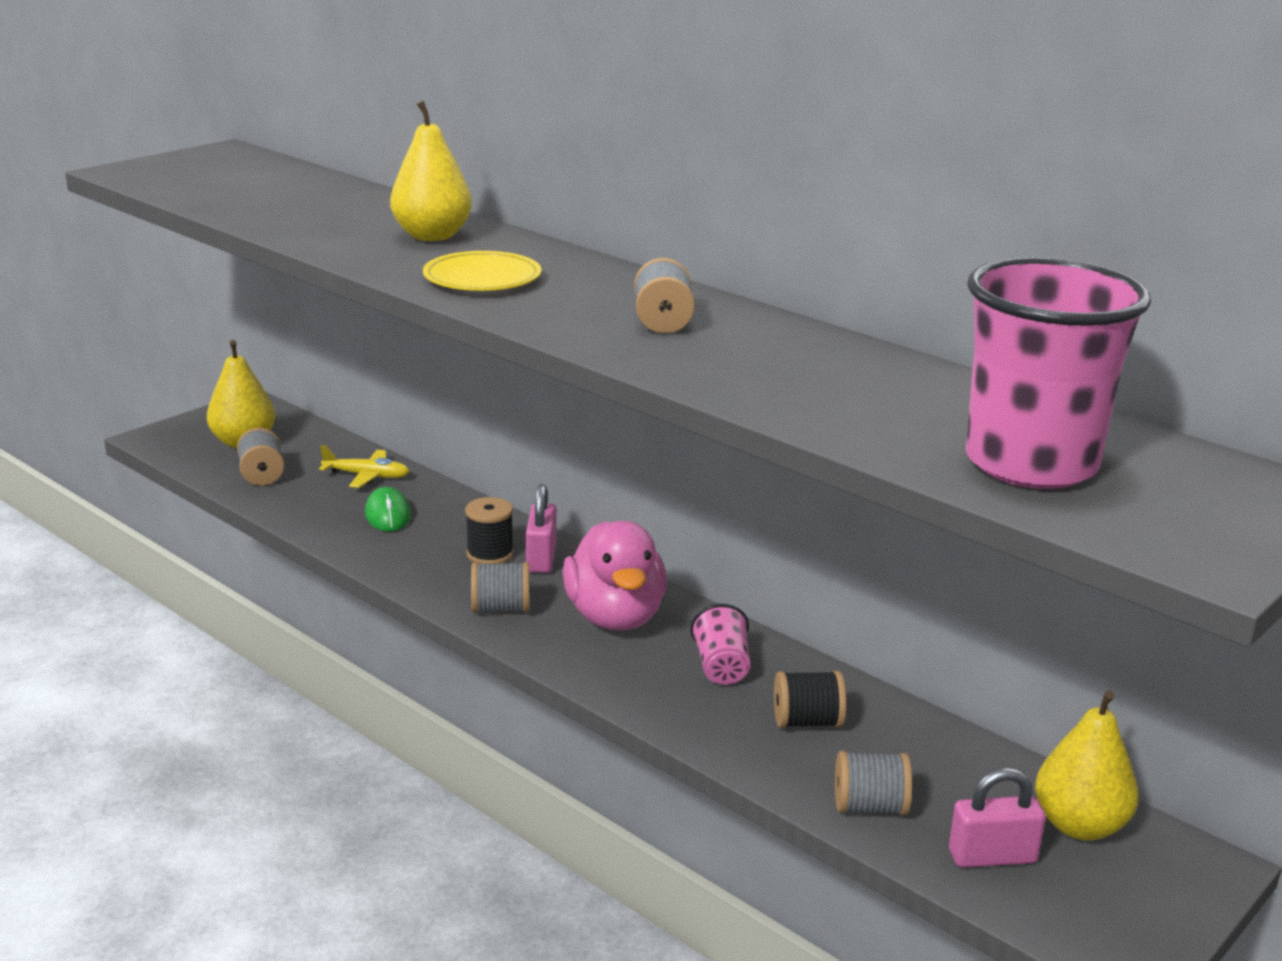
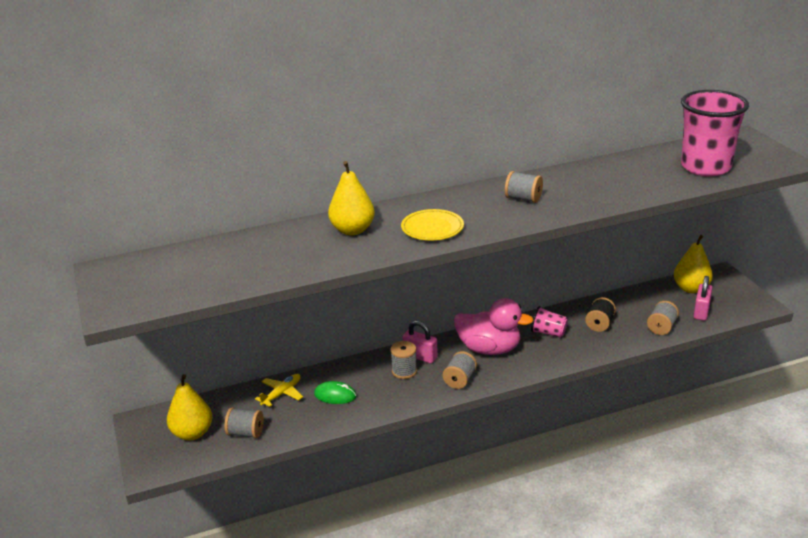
camera: 60 degrees left, 5 degrees up
(490, 554) = (404, 371): black spool -> grey spool

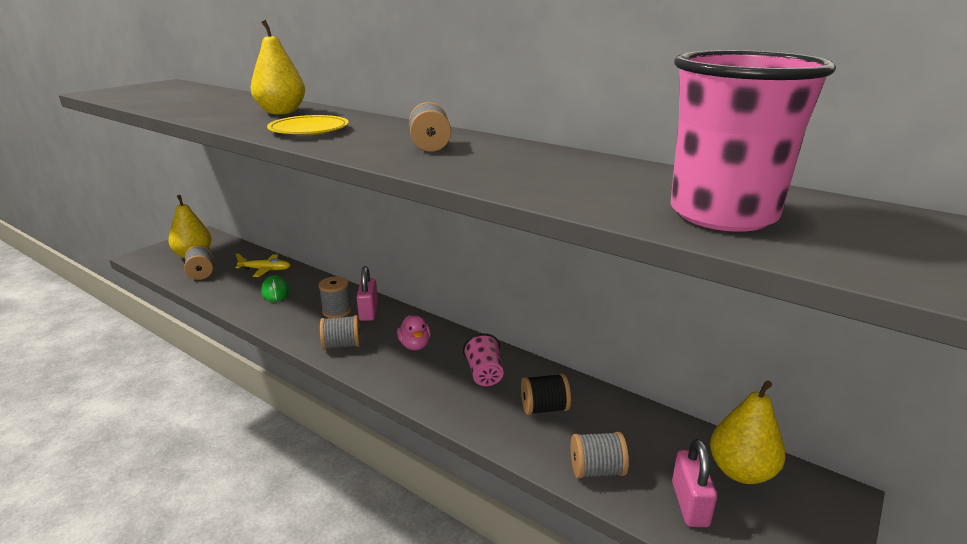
camera: 55 degrees right, 5 degrees down
(489, 349) = (415, 345): pink duck -> pink duck, size x0.51
(701, 312) = (689, 504): pink padlock -> pink padlock turned 75 degrees counterclockwise

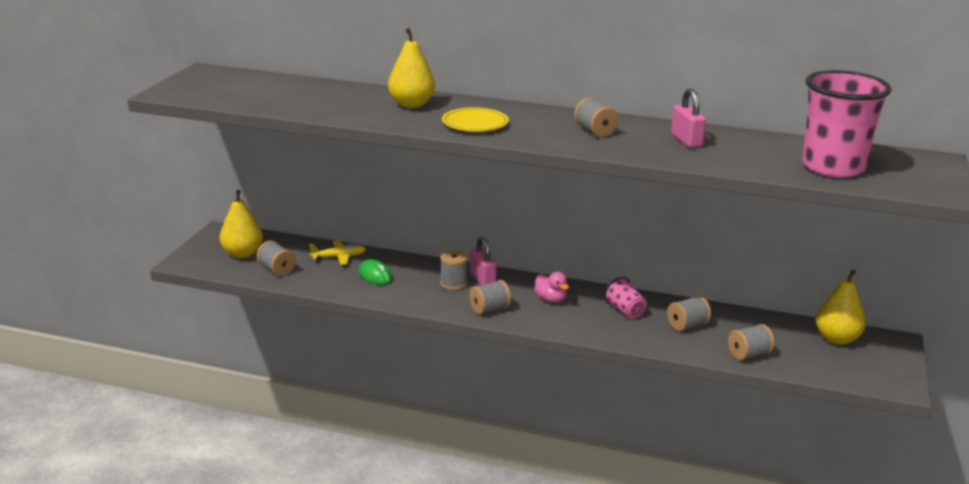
camera: 20 degrees left, 0 degrees up
(544, 408) = (687, 325): black spool -> grey spool
(689, 504) = (816, 361): pink padlock -> pink padlock (686, 140)

